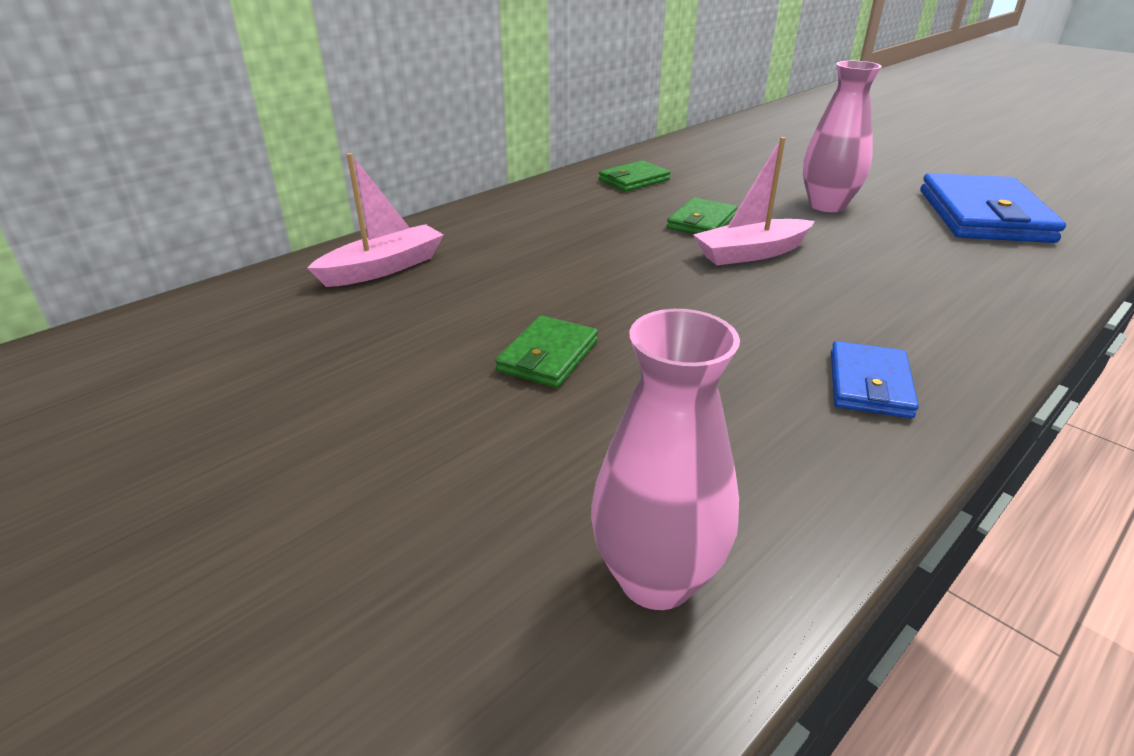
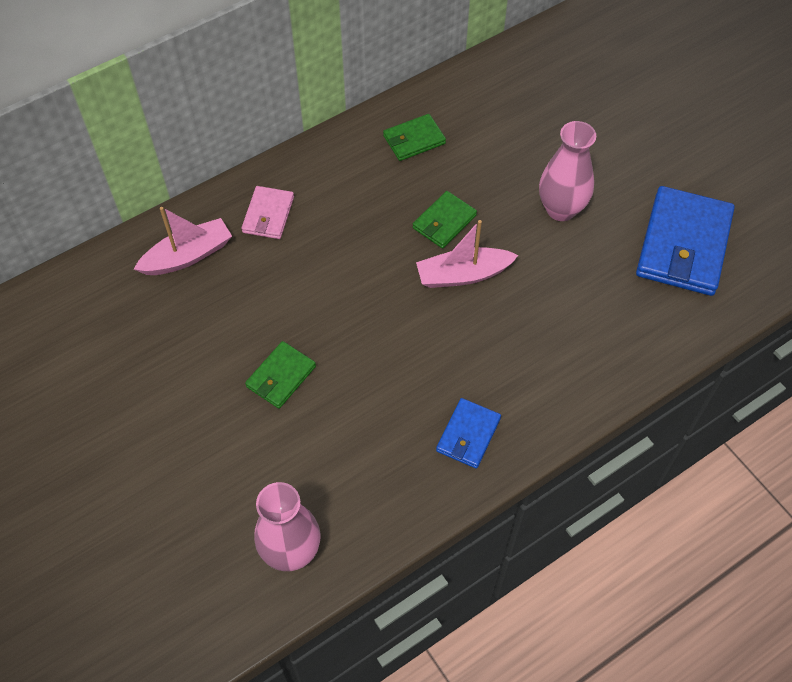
camera: 10 degrees right, 25 degrees up
(484, 233) = (268, 215): none -> pink wallet

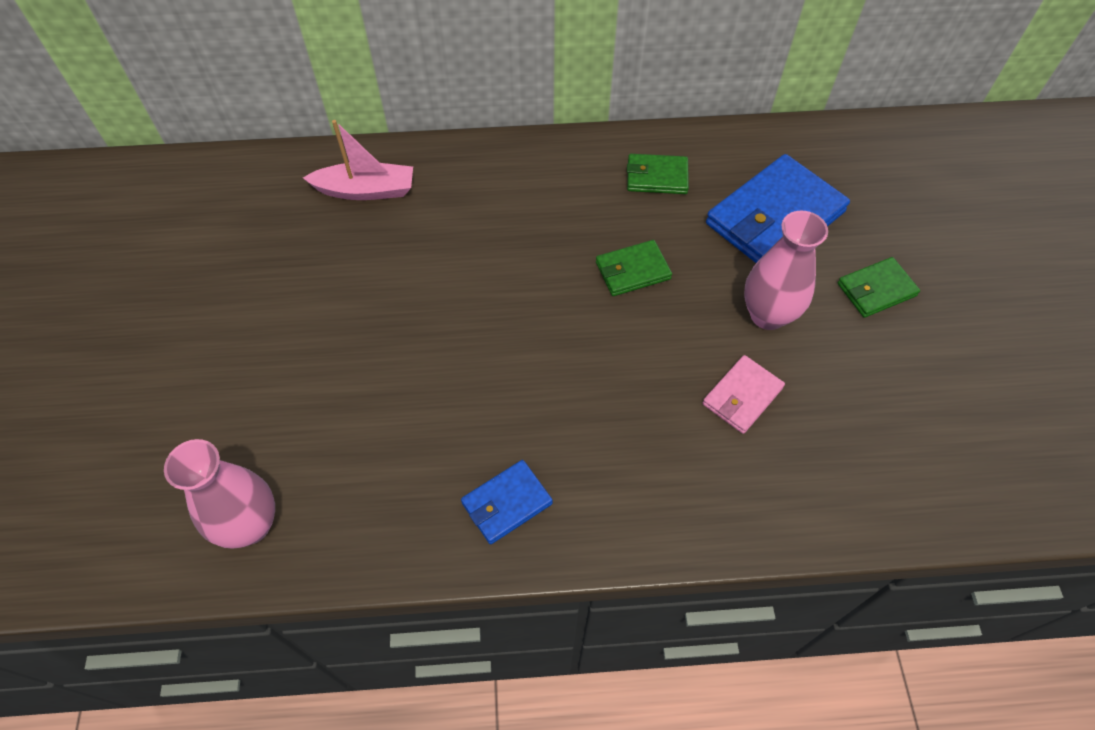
camera: 30 degrees right, 0 degrees up
(268, 215) = (465, 186): pink wallet -> pink wallet (742, 396)
(281, 377) = (366, 345): green wallet -> green wallet (876, 290)
(463, 275) = (616, 333): pink boat -> none
(683, 245) = (887, 419): blue wallet -> blue wallet (774, 218)

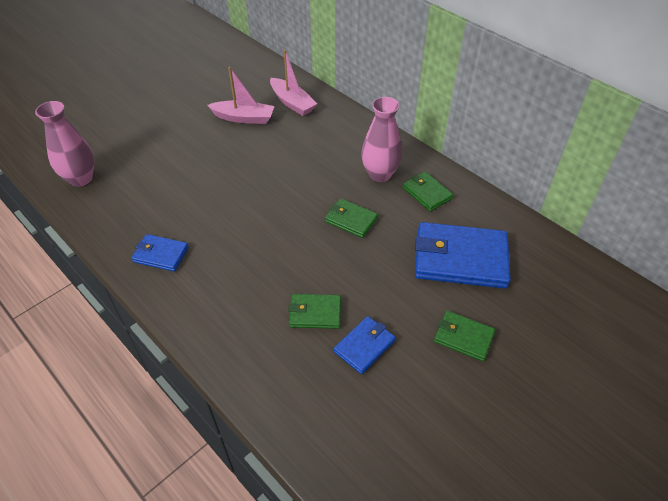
camera: 50 degrees right, 10 degrees down
(337, 258) = (244, 118): none -> pink boat
(742, 396) = (315, 313): pink wallet -> green wallet
(768, 315) = (384, 294): pink vase -> pink vase (380, 174)
(823, 381) = (364, 346): none -> blue wallet

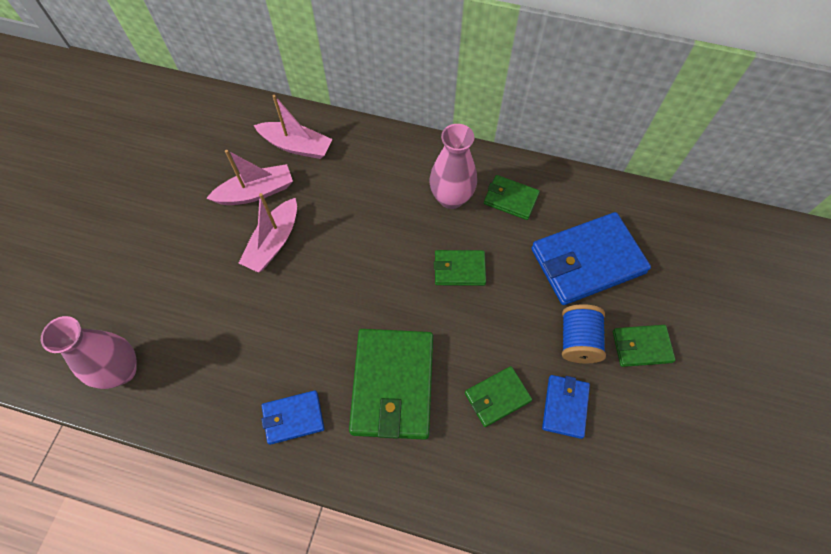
camera: 30 degrees left, 15 degrees up
(232, 150) = (273, 242): none -> pink boat
(244, 268) = (393, 385): none -> green wallet
(410, 307) = (578, 340): none -> blue spool

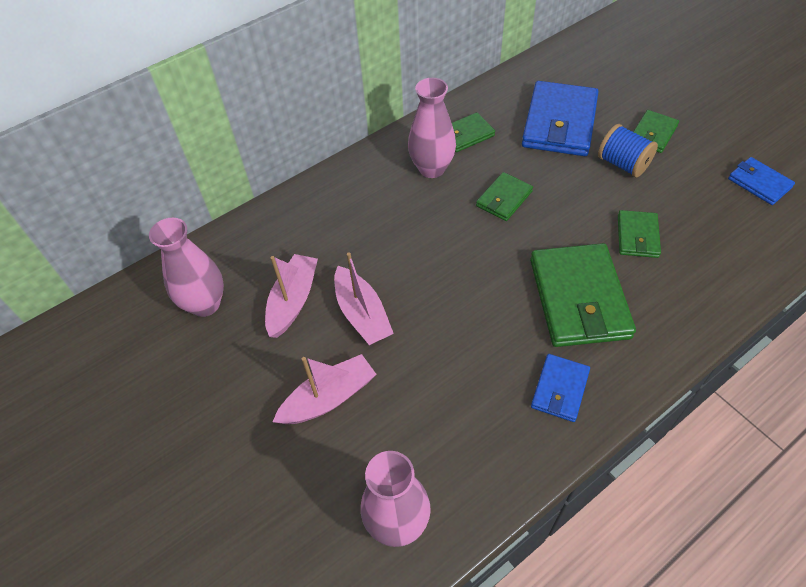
camera: 50 degrees left, 10 degrees down
(218, 144) = (205, 304): none -> pink vase
(296, 146) = (273, 244): pink boat -> pink boat (329, 398)
(393, 385) = (579, 298): green wallet -> green wallet turned 45 degrees clockwise
(565, 407) = (673, 201): blue wallet -> blue wallet (759, 183)

